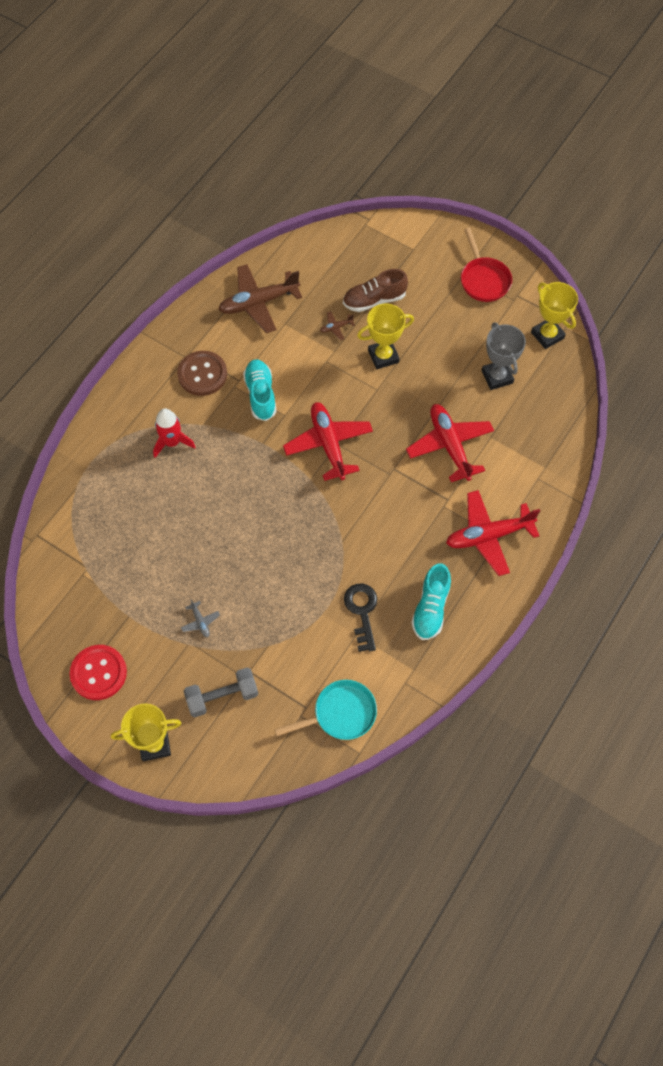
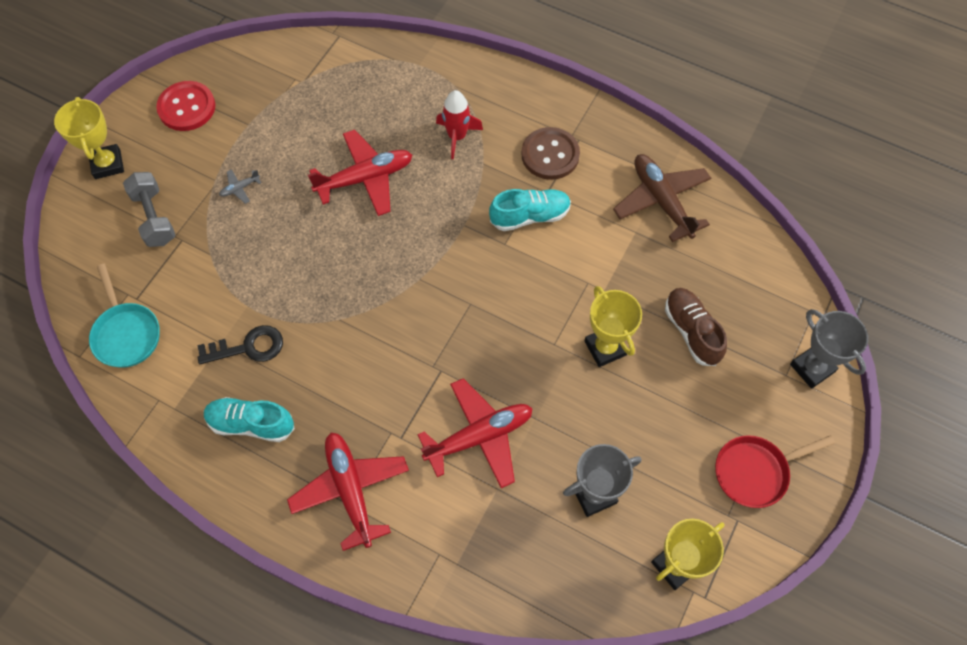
camera: 85 degrees right, 0 degrees up
(328, 444) = (468, 294): red plane -> red plane (365, 178)
(336, 327) = (640, 289): brown plane -> none
(409, 233) = (812, 368): none -> grey trophy

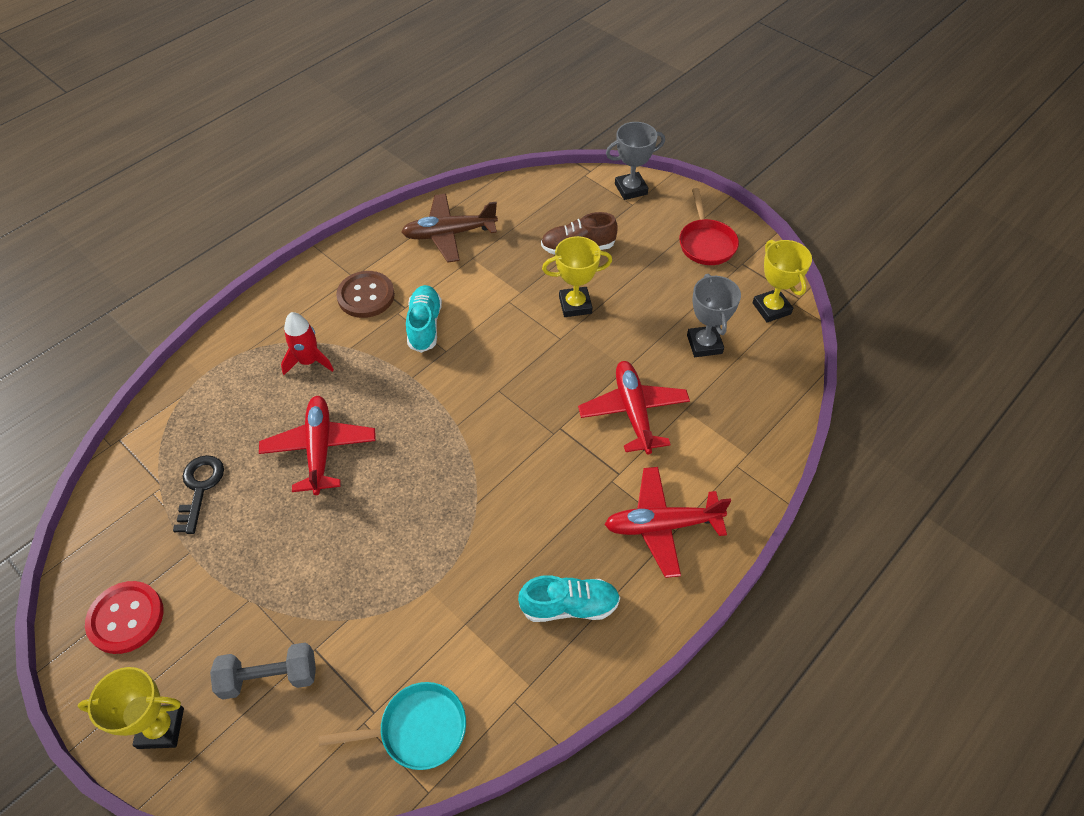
camera: 75 degrees left, 10 degrees down
(240, 188) = (273, 574): grey plane -> none
(248, 347) = (480, 596): black key -> black key (200, 488)
(251, 424) = (569, 606): turquoise shoe -> turquoise shoe turned 120 degrees counterclockwise

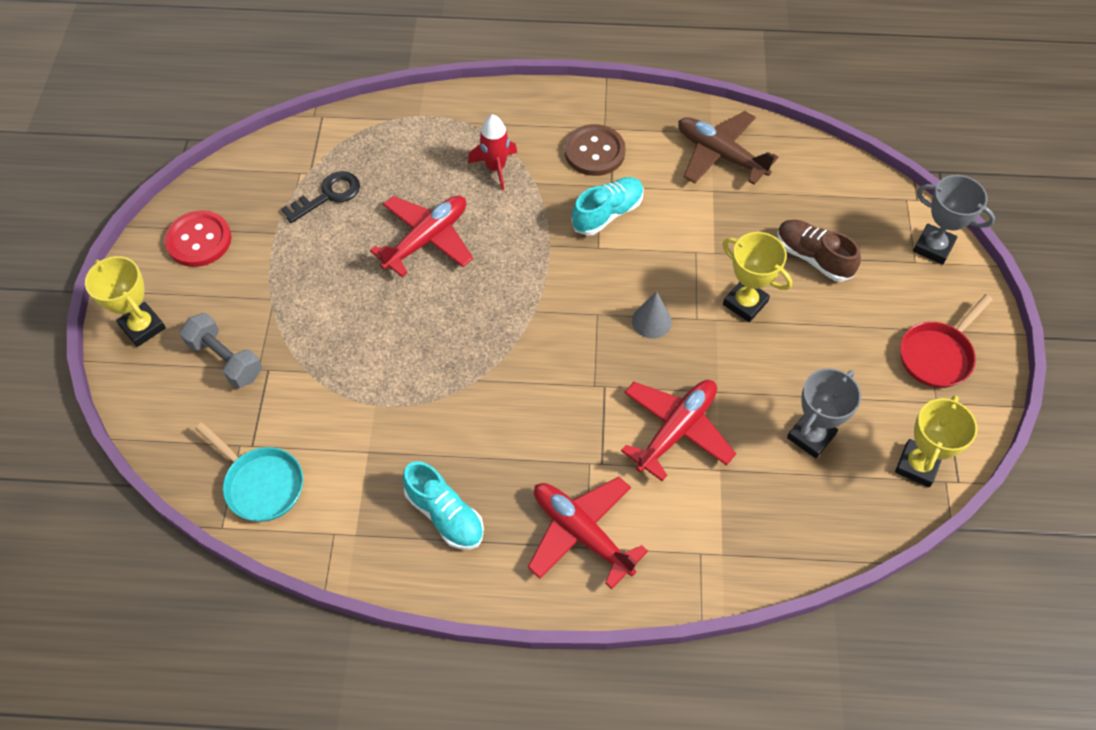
camera: 50 degrees right, 5 degrees up
(536, 364) = (651, 321): none -> grey cone

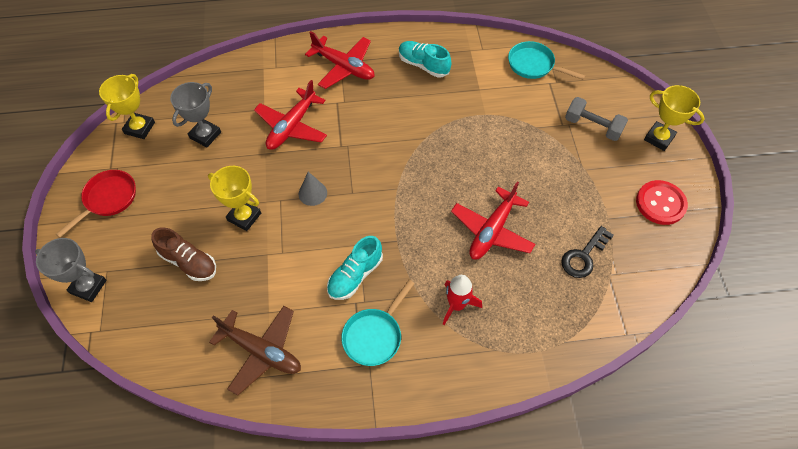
camera: 170 degrees right, 0 degrees up
(594, 152) = (374, 336): brown button -> turquoise pan

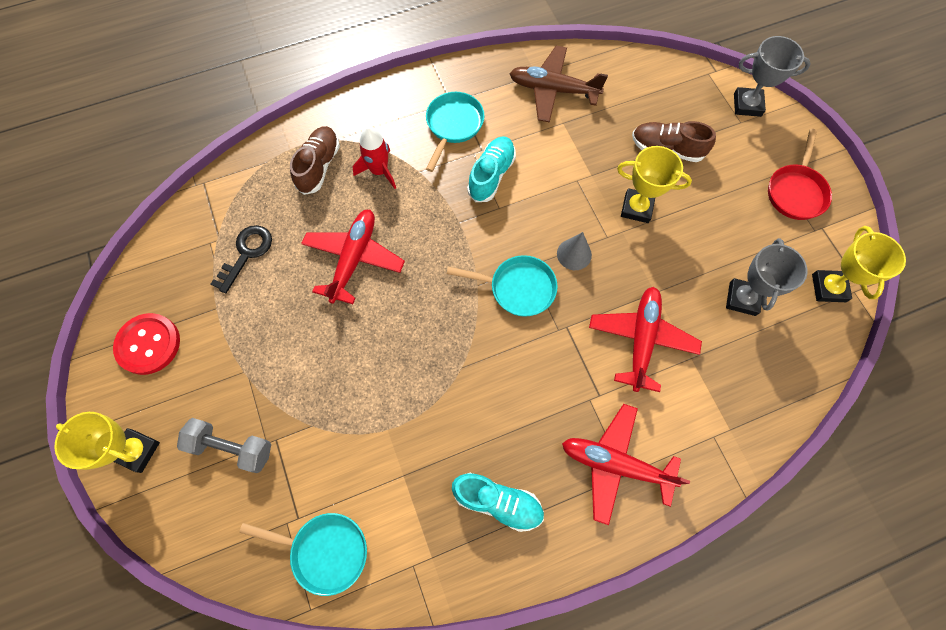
camera: 165 degrees right, 10 degrees up
(366, 179) = (518, 288): none -> turquoise pan
(513, 324) = (319, 166): none -> brown shoe

